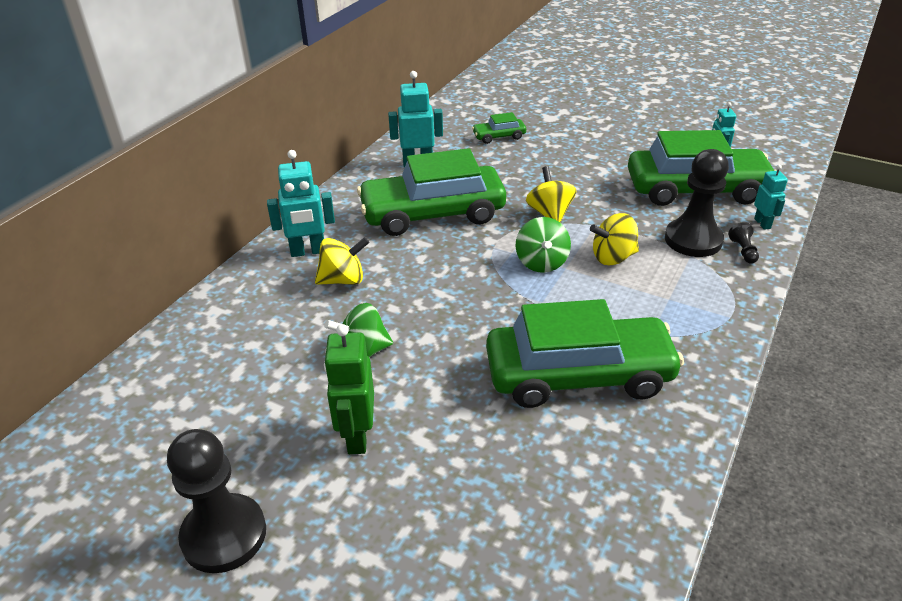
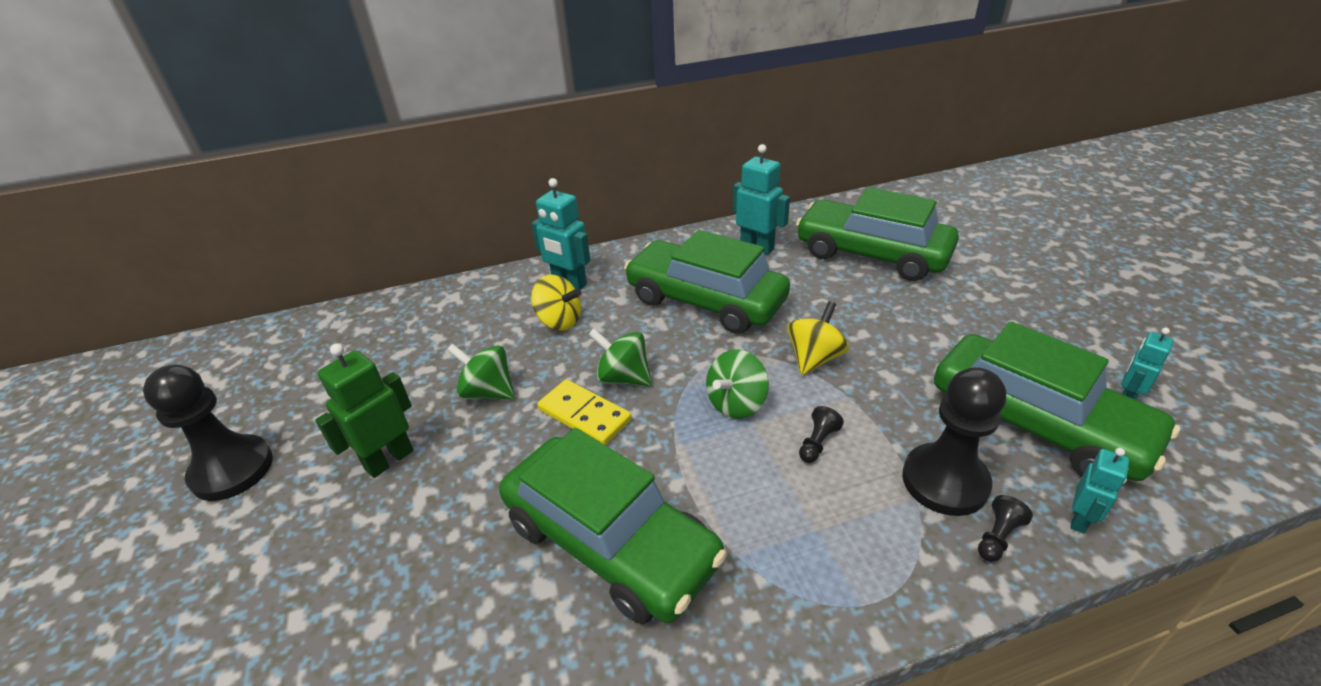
camera: 45 degrees right, 0 degrees up
(449, 288) = (623, 378): none -> green spinning top
(457, 323) = (584, 415): none -> yellow domino
(499, 136) = (871, 254): green car -> green car, size x2.35
(613, 257) = (817, 443): yellow spinning top -> black pawn

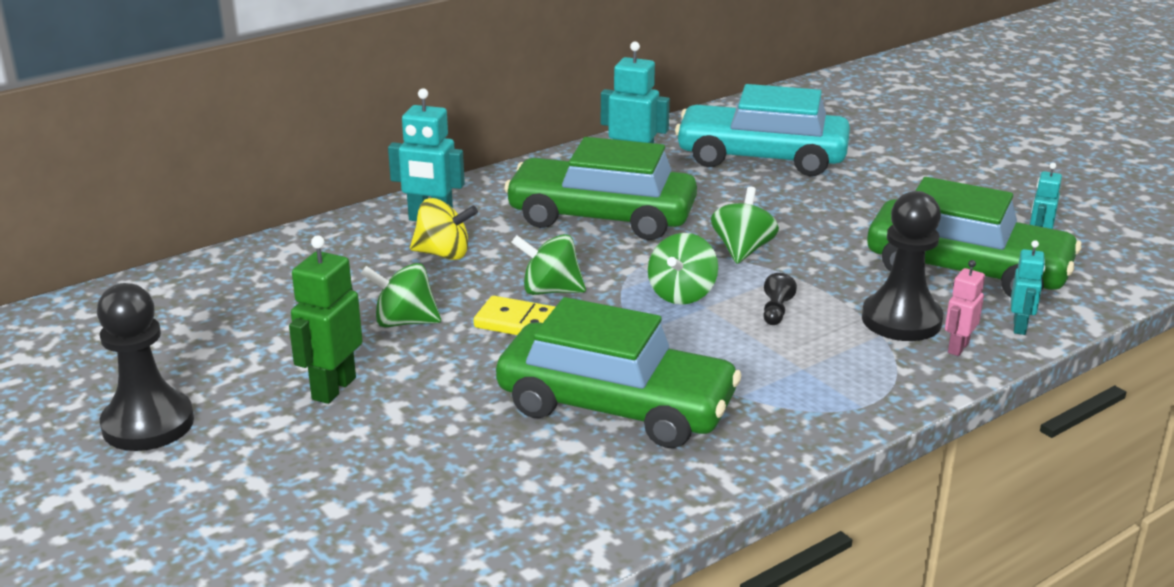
camera: 20 degrees left, 10 degrees down
(814, 358) = (742, 250): yellow spinning top -> green spinning top
(871, 254) = (761, 157): green car -> turquoise car
(997, 537) = (957, 348): black pawn -> pink robot

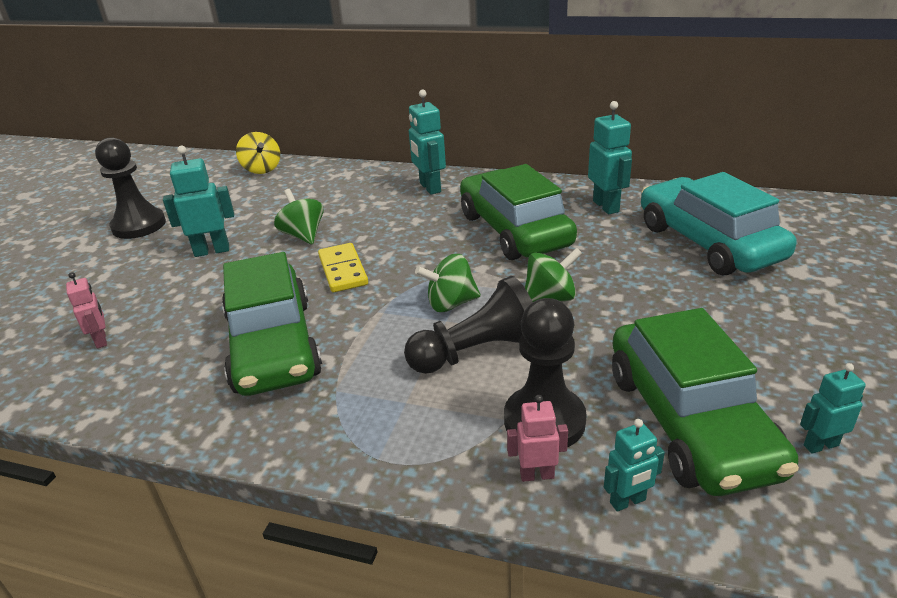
camera: 55 degrees right, 5 degrees up
(333, 388) = (212, 251): green robot -> turquoise robot
(434, 514) = (101, 340): none -> pink robot
(443, 254) = (394, 209): yellow spinning top -> yellow spinning top (262, 169)
(550, 291) = (394, 258): green spinning top -> none
(776, 311) = (477, 352): black pawn -> black pawn, size x2.39

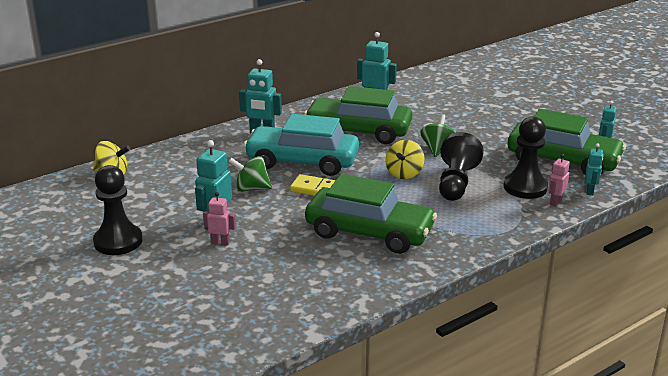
camera: 55 degrees left, 5 degrees down
(101, 340) = (275, 286): pink robot -> pink robot (220, 242)
(451, 304) = (404, 173): green spinning top -> yellow spinning top
(708, 242) = (449, 97): turquoise car -> turquoise car (302, 161)

